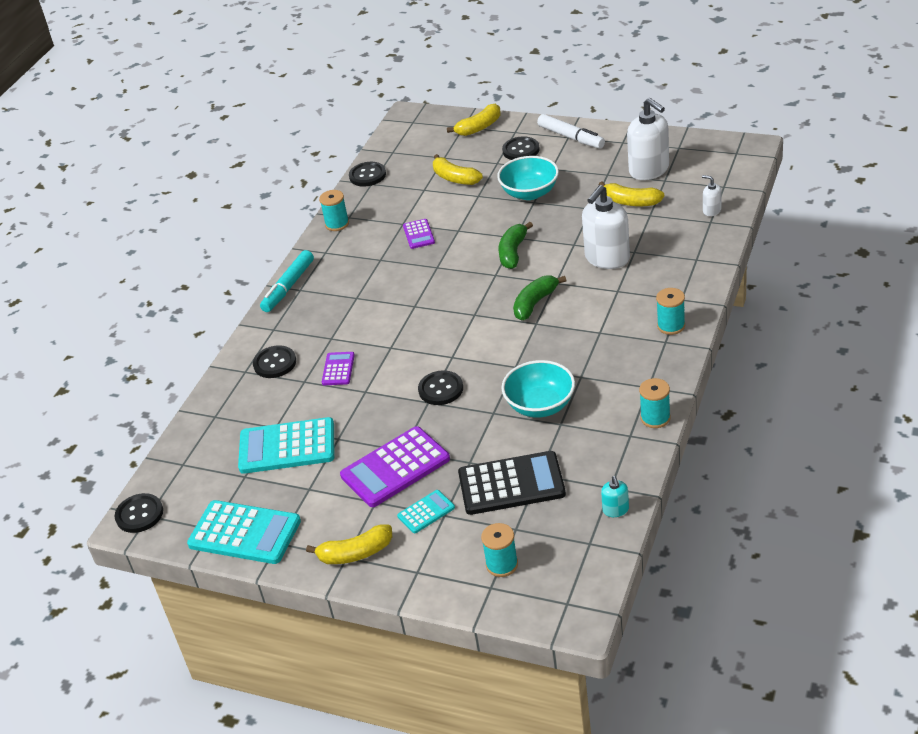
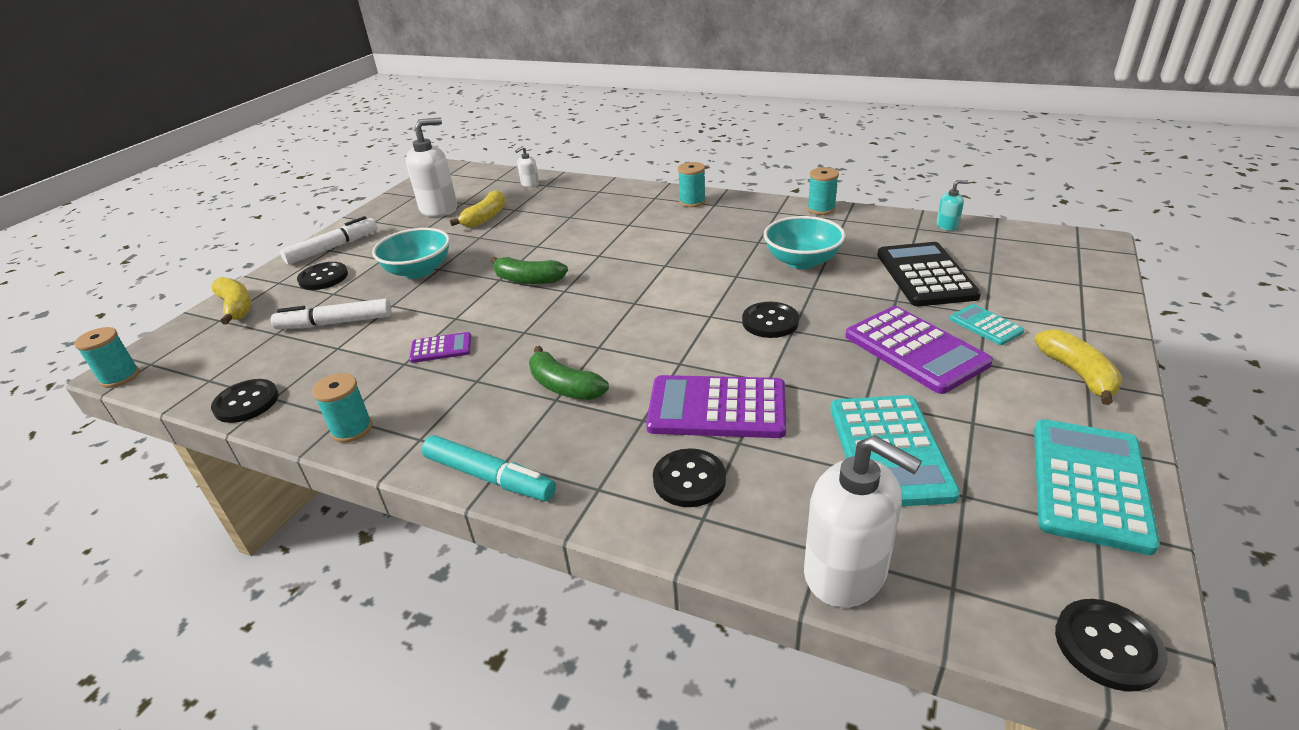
camera: 90 degrees left, 5 degrees down
(338, 369) = (717, 408): purple calculator -> purple calculator, size x1.97
(455, 178) = (335, 323): yellow banana -> white marker
(502, 564) = (1046, 278): turquoise spool -> turquoise spool (120, 377)
(535, 303) = (630, 266): green banana -> green banana (564, 386)
(607, 258) = (573, 229): white soap dispenser -> white soap dispenser (846, 572)

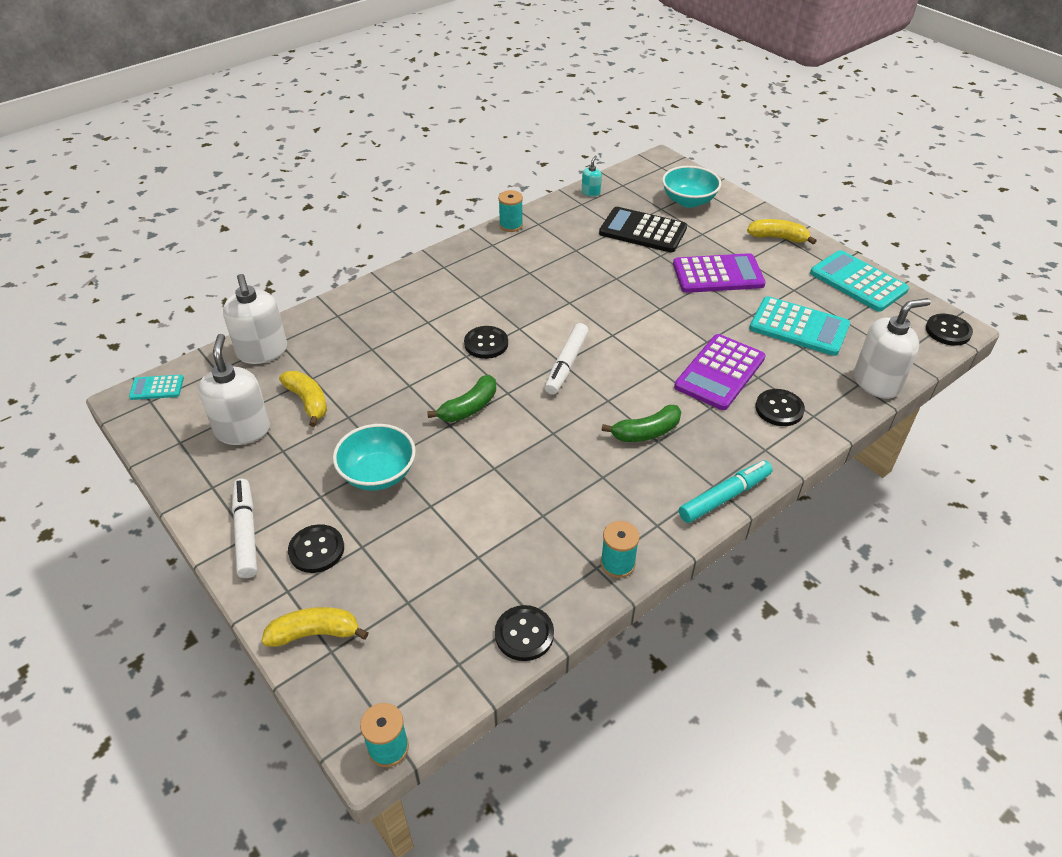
camera: 65 degrees left, 10 degrees up
(335, 323) = (429, 552): white marker -> white marker (566, 364)
(441, 348) = (538, 487): purple calculator -> none
(530, 184) = (262, 352): white soap dispenser -> white soap dispenser, size x2.15
(692, 202) = (425, 275): turquoise spool -> none
(770, 322) = (642, 313): black button -> black button (486, 343)
(802, 261) = (578, 267): turquoise bowl -> turquoise bowl (688, 201)
(986, 325) = (713, 240): turquoise calculator -> turquoise calculator (157, 388)

